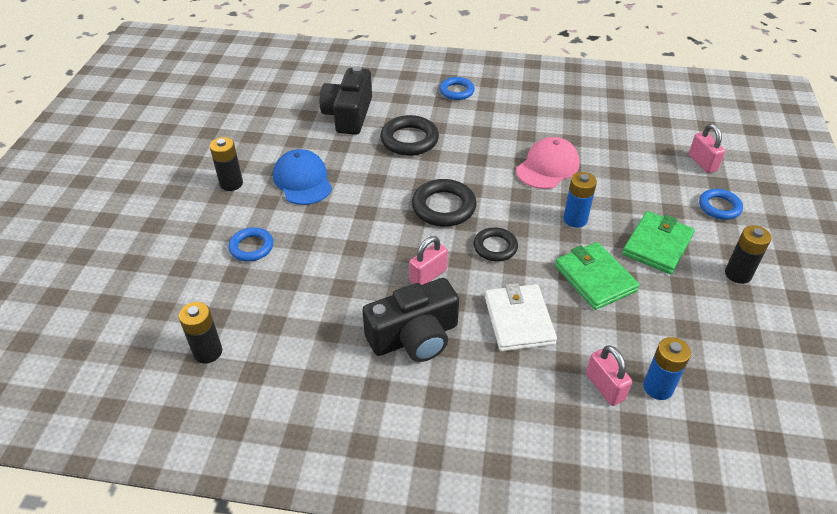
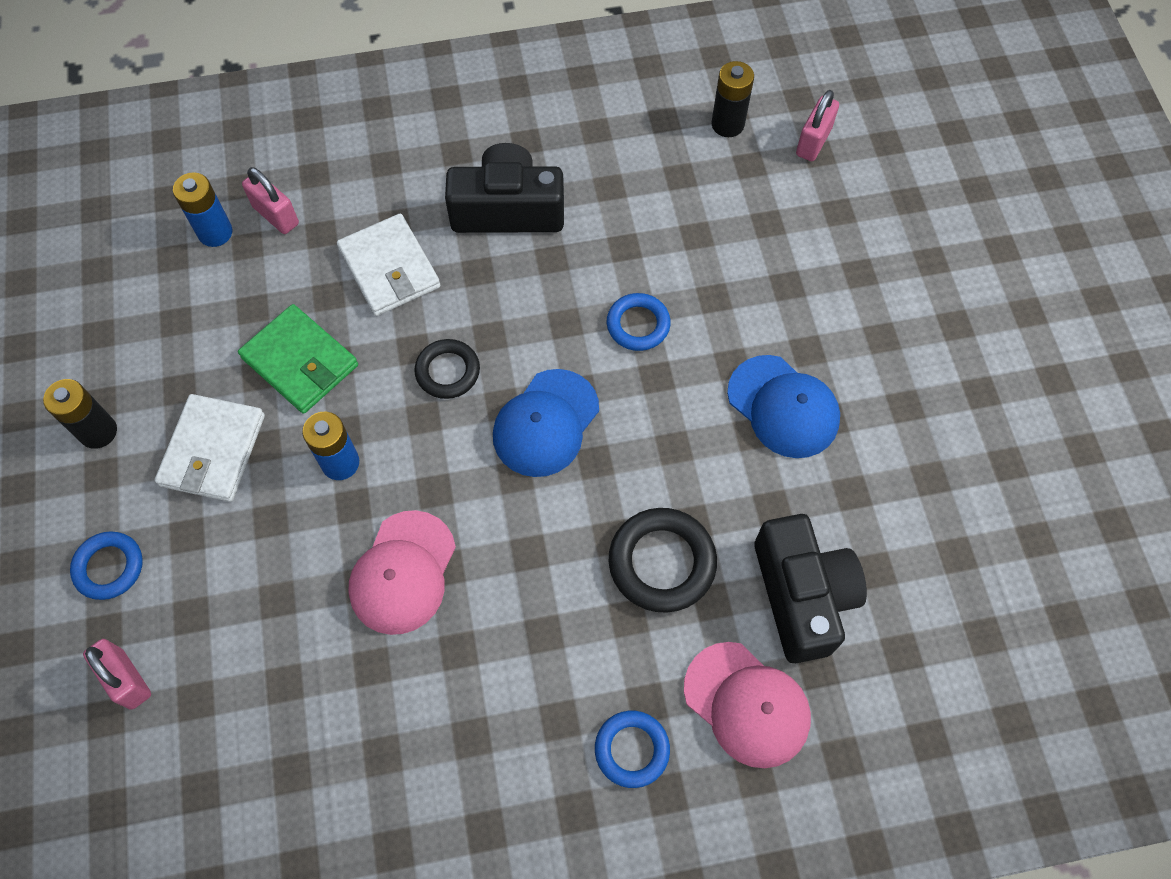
camera: 160 degrees right, 20 degrees up
(231, 184) = (884, 365): black battery -> none
(251, 247) = (775, 267): blue ring -> blue ring (638, 325)
(398, 92) = (747, 704): none -> pink cap
(414, 337) = (508, 209): black camera -> black camera turned 45 degrees clockwise
(428, 276) = (523, 296): pink padlock -> pink padlock (813, 142)
(443, 207) = (545, 423): black ring -> blue cap
(657, 245) = (213, 450): green wallet -> white wallet

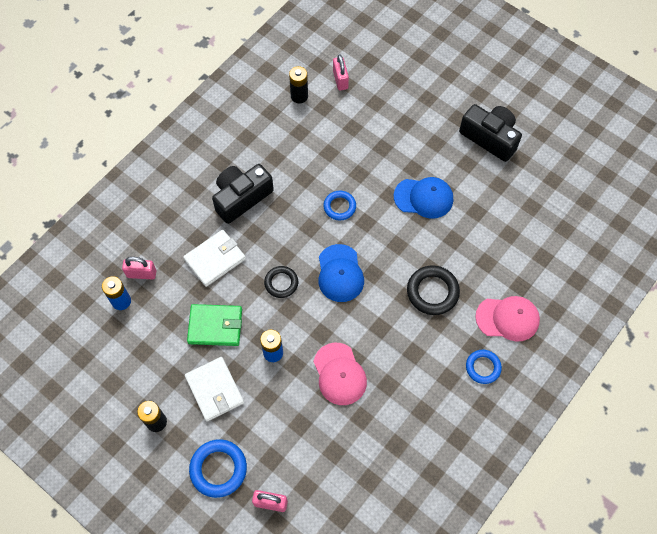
camera: 40 degrees left, 0 degrees up
(109, 567) = (218, 469): blue ring -> blue ring, size x1.54
(389, 268) = (215, 259): white wallet -> white wallet turned 60 degrees counterclockwise
(802, 595) = (492, 264): black camera -> black camera (490, 138)

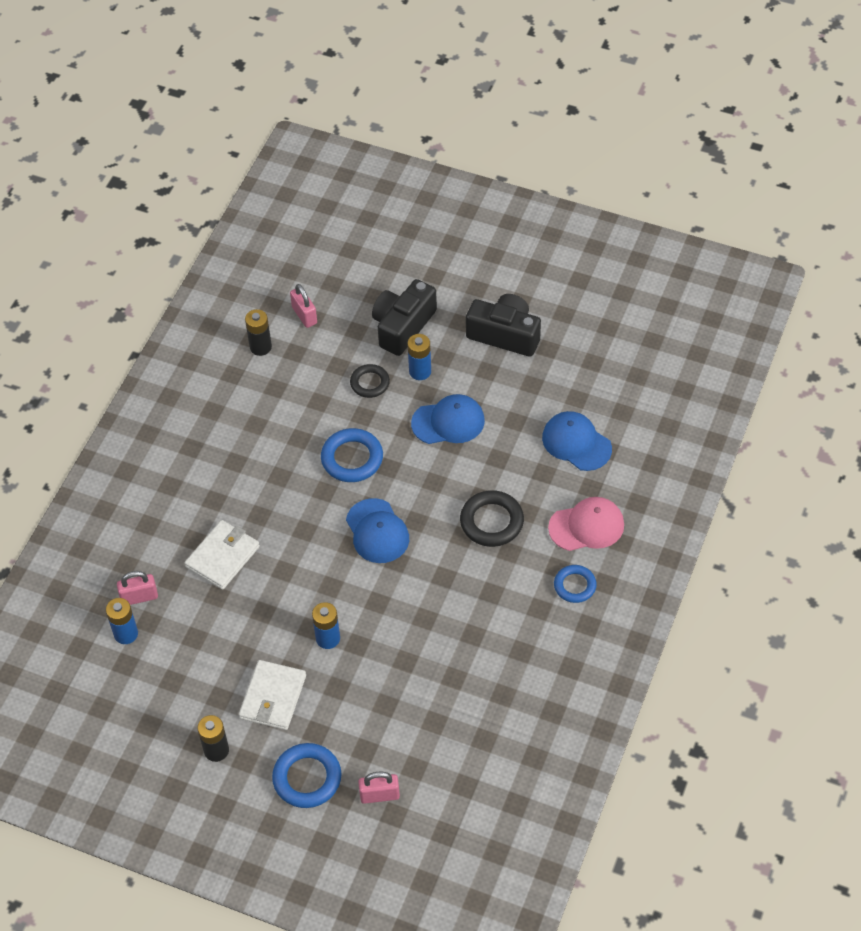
camera: 15 degrees left, 10 degrees down
(214, 390) = (273, 697): white wallet -> white wallet turned 60 degrees clockwise
(215, 326) = (249, 629): green wallet -> none
(241, 198) = (230, 480): black camera -> black camera (403, 326)
(281, 283) = (311, 561): black ring -> black ring (370, 383)
(339, 207) = (352, 458): blue ring -> blue ring, size x1.54
(339, 374) = (413, 639): pink cap -> none
(414, 150) = (420, 371): none -> blue battery
(520, 244) = (576, 443): none -> blue cap

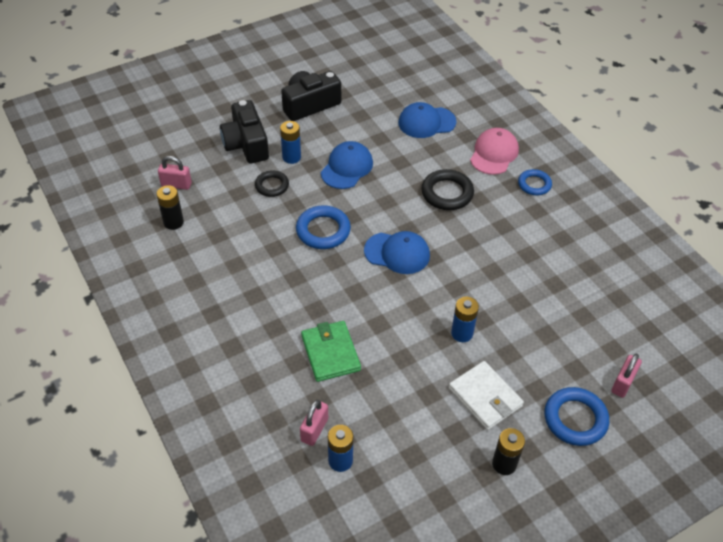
camera: 55 degrees left, 5 degrees down
(222, 557) = (330, 353): white wallet -> green wallet

